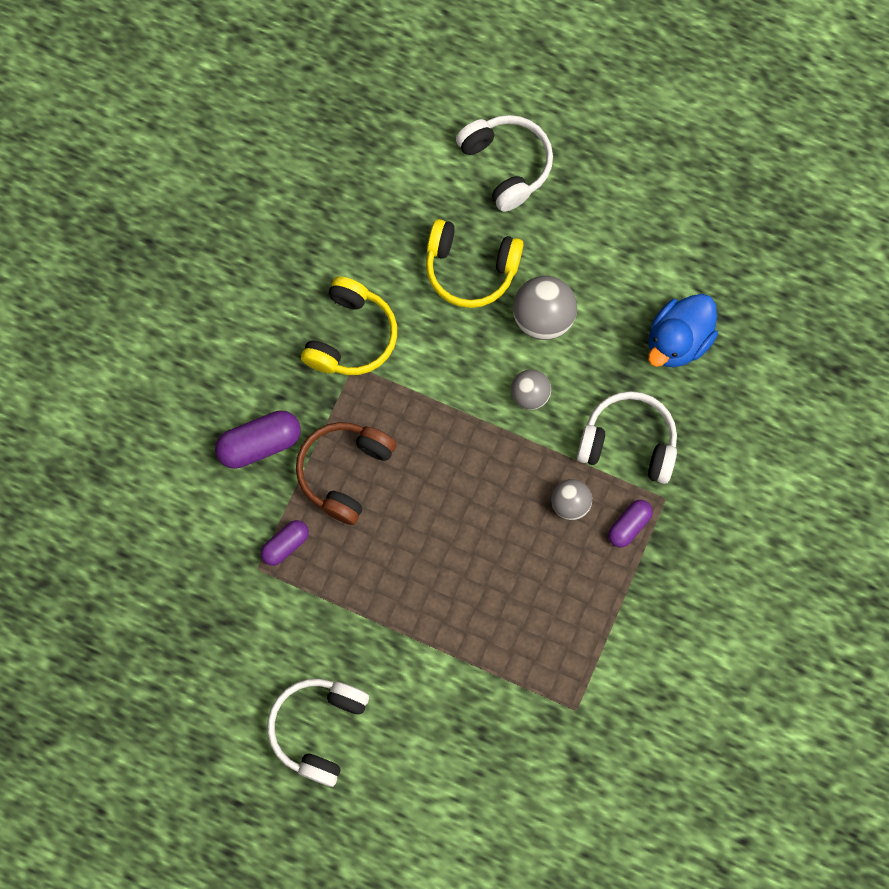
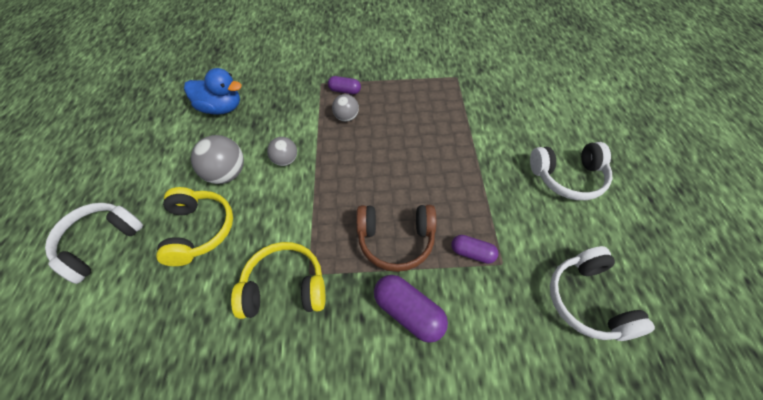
camera: 115 degrees left, 20 degrees down
(628, 442) = (295, 107): white headphones -> white headphones (588, 301)

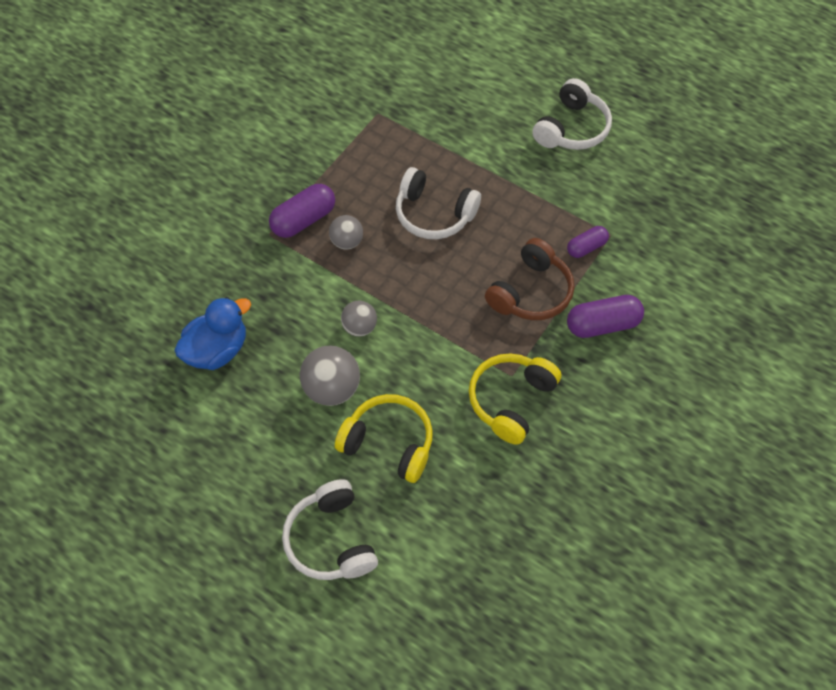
camera: 55 degrees left, 5 degrees up
(345, 91) = (303, 220): purple capsule -> purple capsule, size x1.61
(588, 301) = (680, 206): white headphones -> white headphones (434, 214)

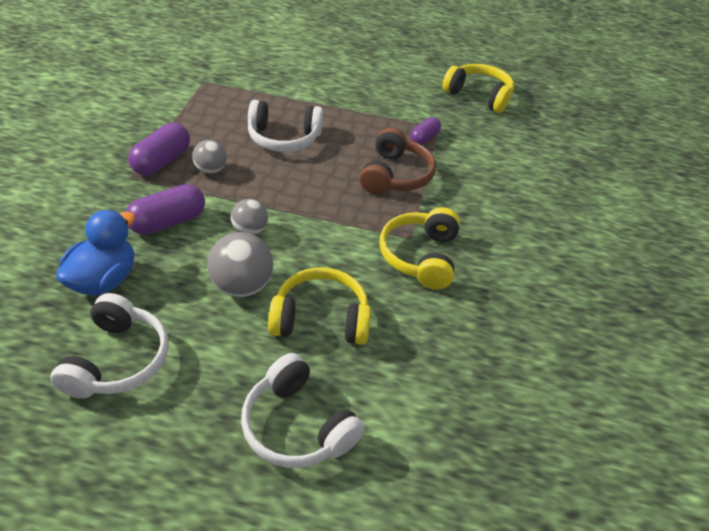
camera: 25 degrees left, 15 degrees down
(572, 128) = (371, 69): white headphones -> white headphones (118, 360)
(602, 325) = (467, 186): purple capsule -> purple capsule (168, 222)
(683, 195) = (479, 95): none -> yellow headphones

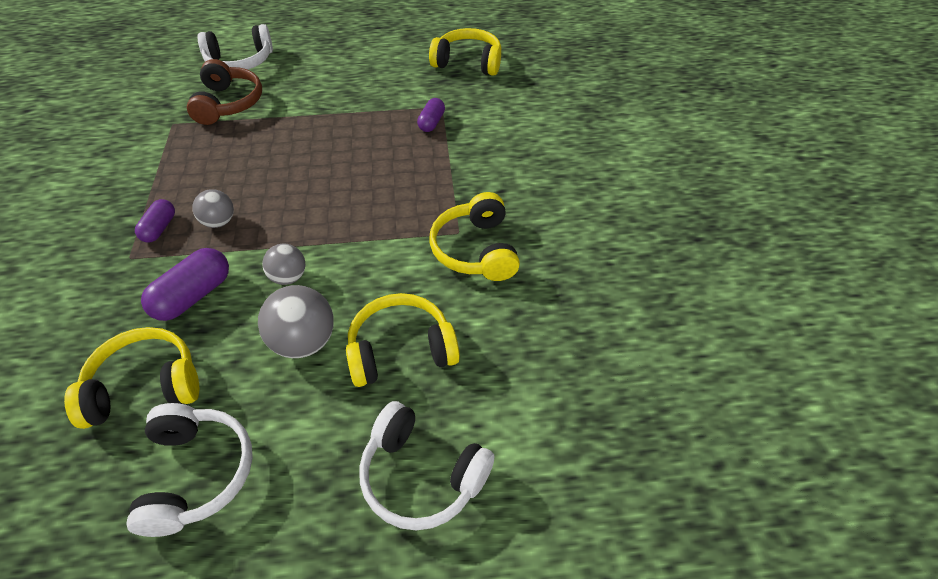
camera: 15 degrees left, 5 degrees up
(104, 280) = (145, 386): blue duck -> yellow headphones
(162, 161) = (159, 228): purple capsule -> purple capsule, size x0.62
(283, 138) = (285, 163): white headphones -> white headphones (240, 62)
(395, 175) = (418, 171): brown headphones -> brown headphones (228, 103)

